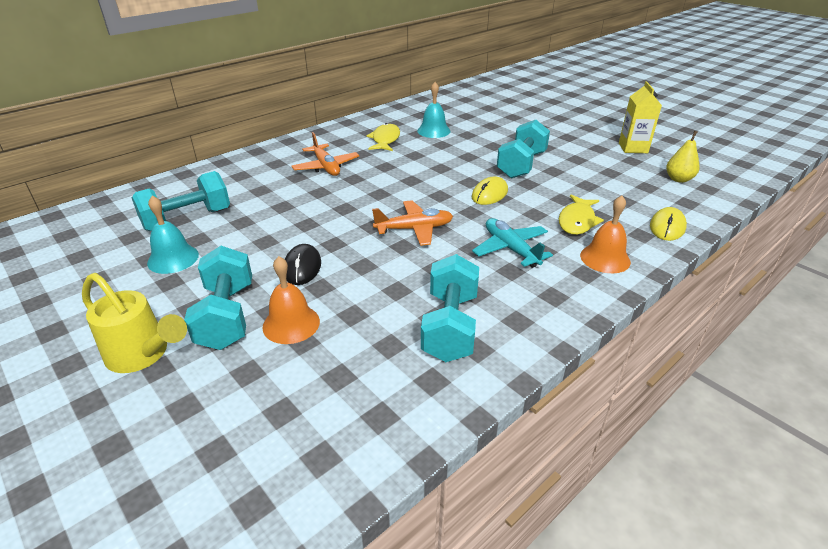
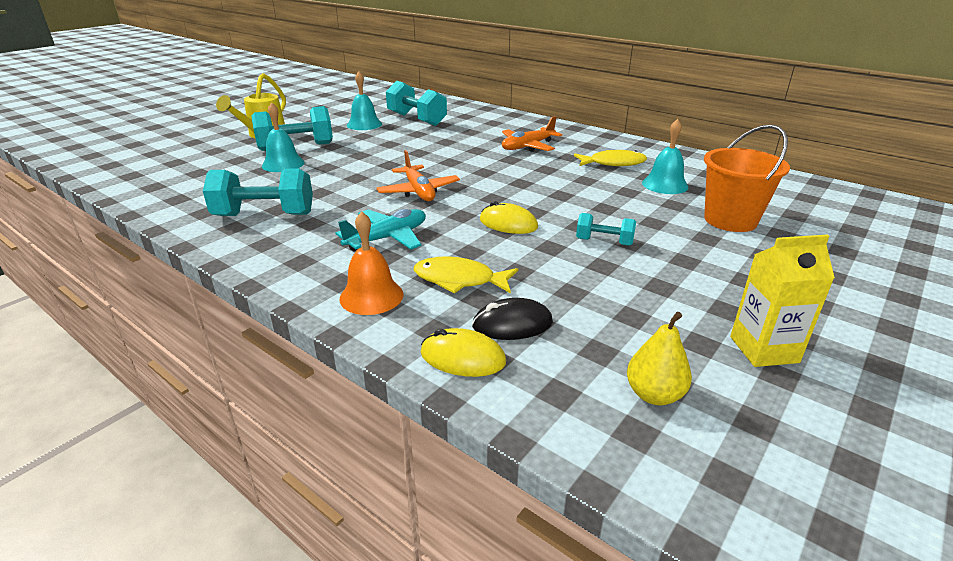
camera: 80 degrees right, 5 degrees down
(291, 324) = (283, 164): orange bell -> turquoise bell
(302, 267) = (353, 158): black mouse -> black mouse (512, 324)
(494, 124) = (730, 220): none -> orange bucket
(521, 165) = (604, 242): turquoise dumbbell -> turquoise dumbbell, size x0.55

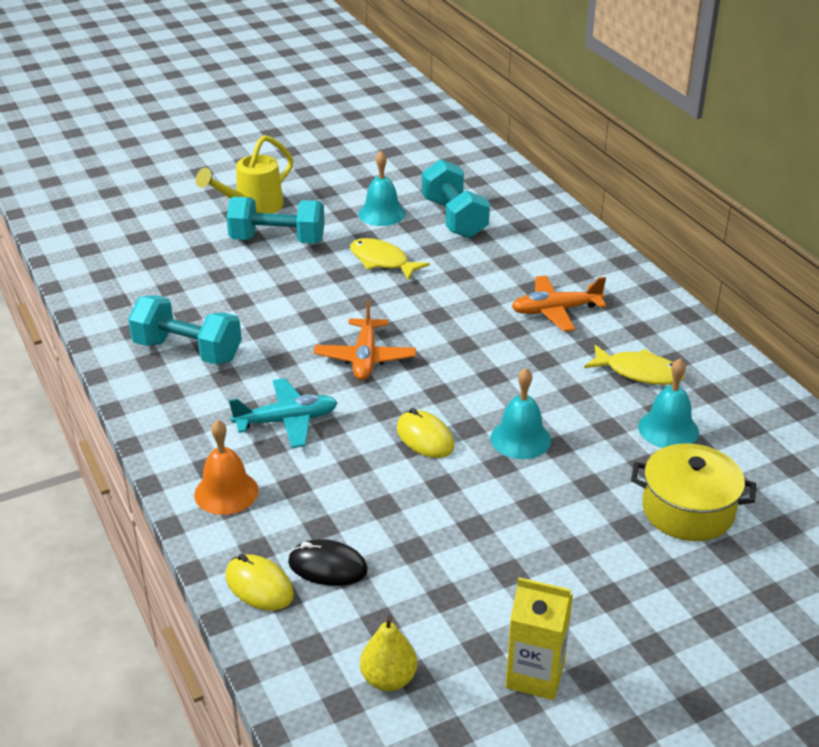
camera: 25 degrees right, 5 degrees up
(283, 164) = (247, 269): turquoise bell -> turquoise bell (520, 439)
(459, 280) = (318, 499): yellow fish -> yellow fish (382, 261)
(604, 242) = (506, 496): turquoise dumbbell -> none
(730, 220) = (688, 510): orange bucket -> yellow pot

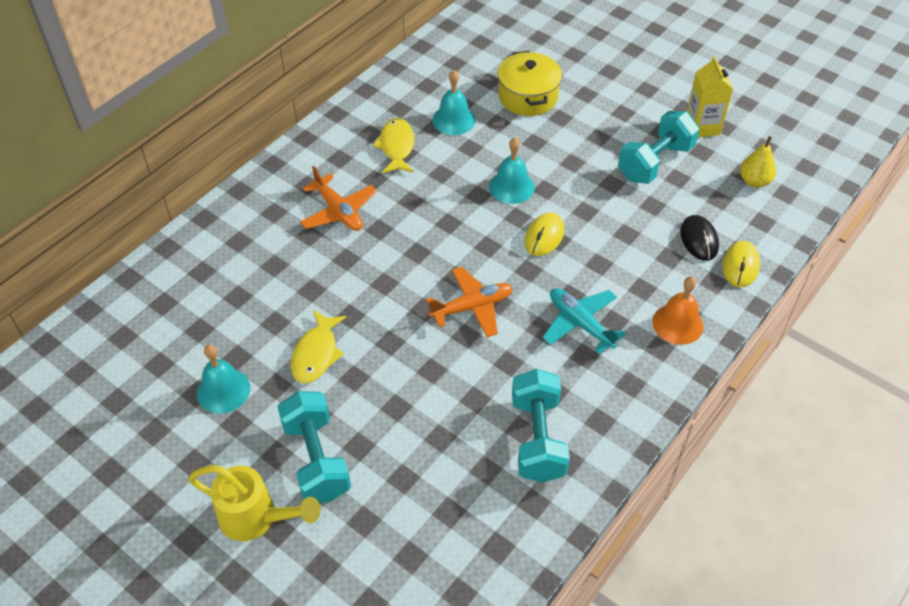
camera: 115 degrees left, 15 degrees up
(454, 218) = (210, 327): turquoise dumbbell -> turquoise dumbbell (655, 162)

